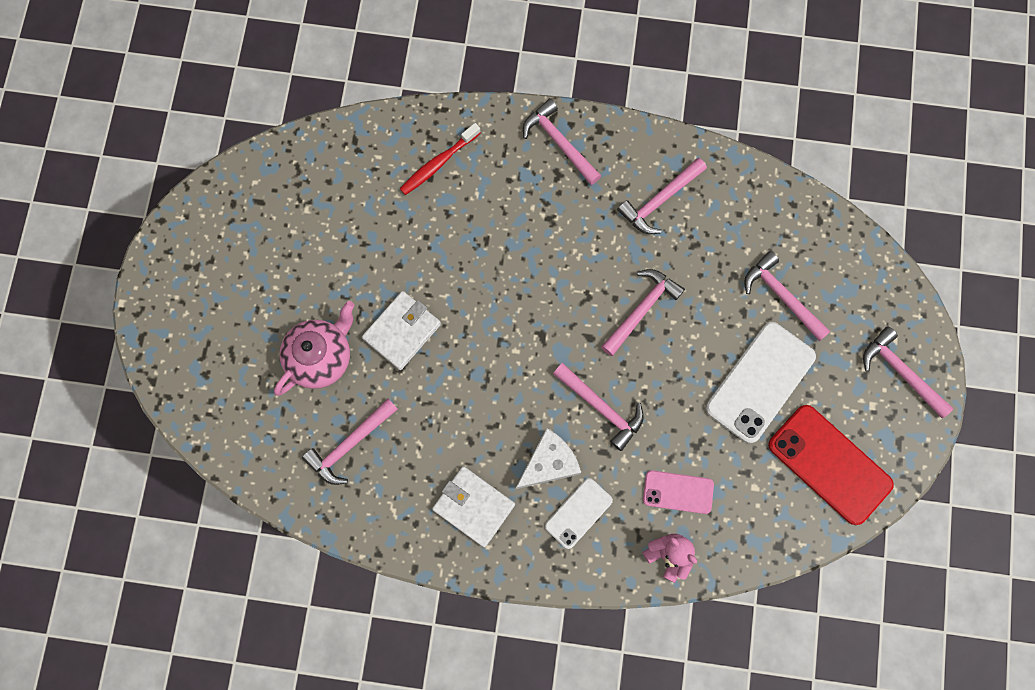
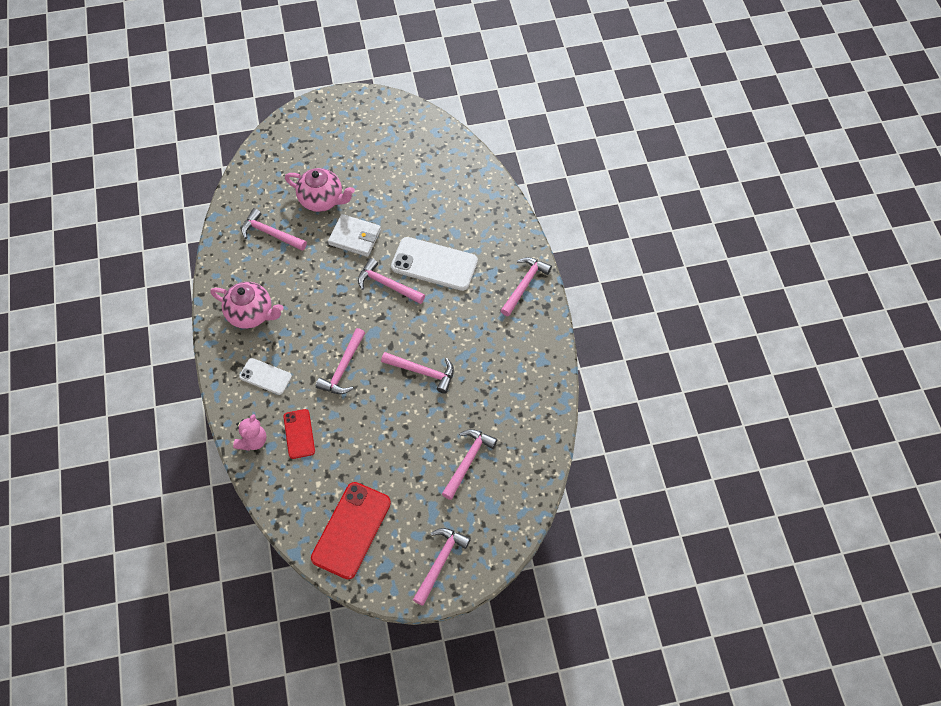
camera: 70 degrees right, 15 degrees down
(438, 163) = (478, 220): red toothbrush -> none
(474, 506) = (251, 314): white wallet -> pink teapot
(549, 463) = (294, 348): white cheese -> none
(659, 200) = (508, 359): pink hammer -> pink hammer (387, 285)
(678, 492) = (299, 434): pink phone -> red phone
(760, 382) = (397, 465): white phone -> white phone (434, 264)

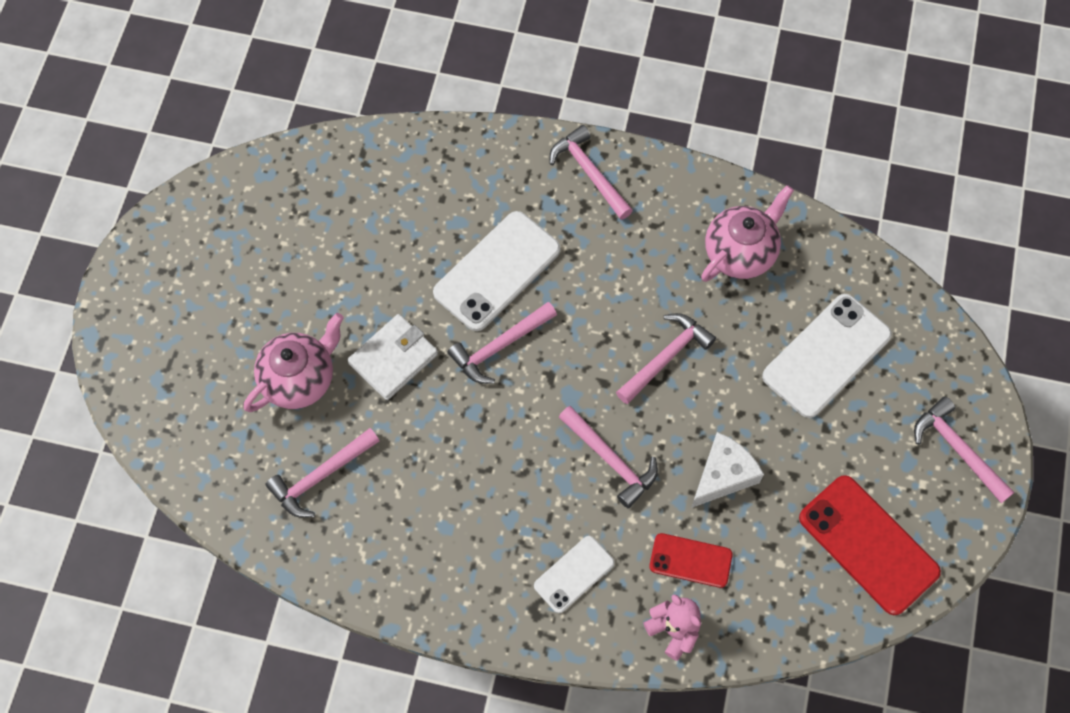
camera: 65 degrees left, 5 degrees up
(251, 314) = (454, 556): pink teapot -> pink teapot (740, 252)
(361, 431) = (723, 475): none -> white cheese
(468, 461) = (826, 356): pink hammer -> white phone

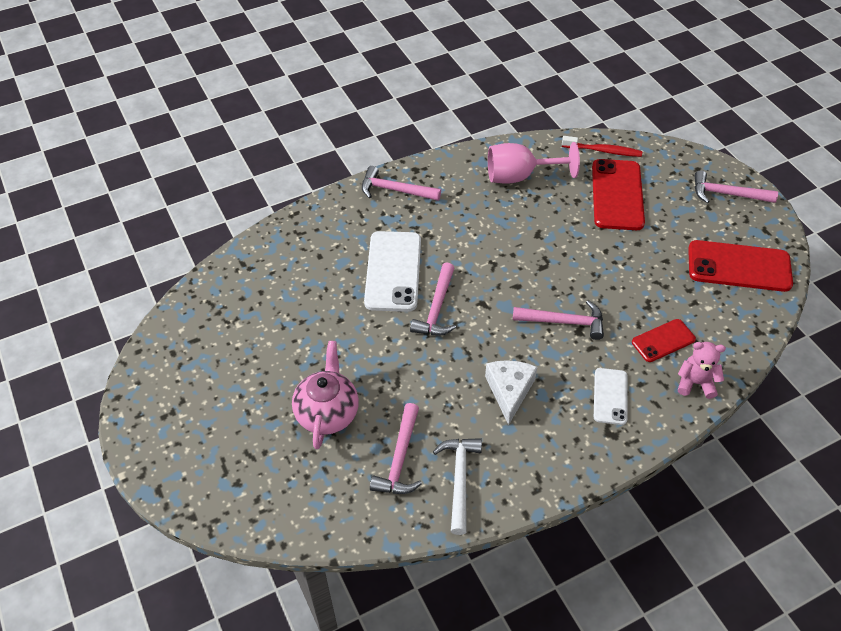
camera: 40 degrees left, 15 degrees down
(353, 539) = (459, 479): none -> white hammer
(393, 359) = (378, 359): white wallet -> none
(666, 357) = (536, 250): pink hammer -> none
(723, 475) = (631, 286): white cheese -> white cheese (509, 391)
(740, 252) = (520, 176): pink teapot -> pink goblet
(826, 356) = (617, 195): white phone -> red phone
(871, 288) = (603, 151): none -> red toothbrush

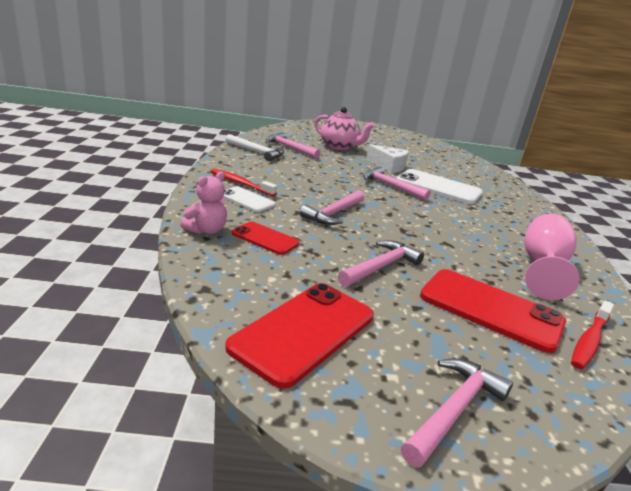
camera: 115 degrees right, 25 degrees down
(395, 190) = (534, 214): pink hammer -> pink hammer (381, 266)
(509, 391) = (296, 179): white cheese -> white cheese (388, 166)
(578, 426) = (240, 183): none -> red toothbrush
(663, 341) = (265, 238): red phone -> red phone turned 60 degrees counterclockwise

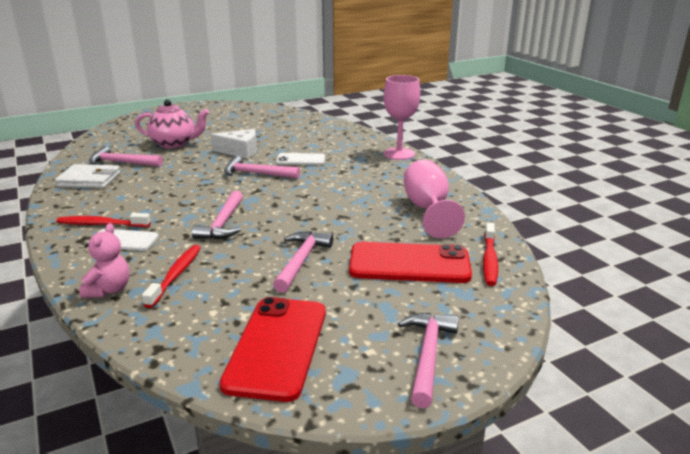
camera: 25 degrees left, 0 degrees up
(257, 152) = (89, 180): white hammer -> white wallet
(265, 238) = (176, 275): red phone -> red toothbrush
(438, 187) = (300, 160): white phone -> white phone, size x0.57
(540, 210) = (399, 154): none -> pink goblet

